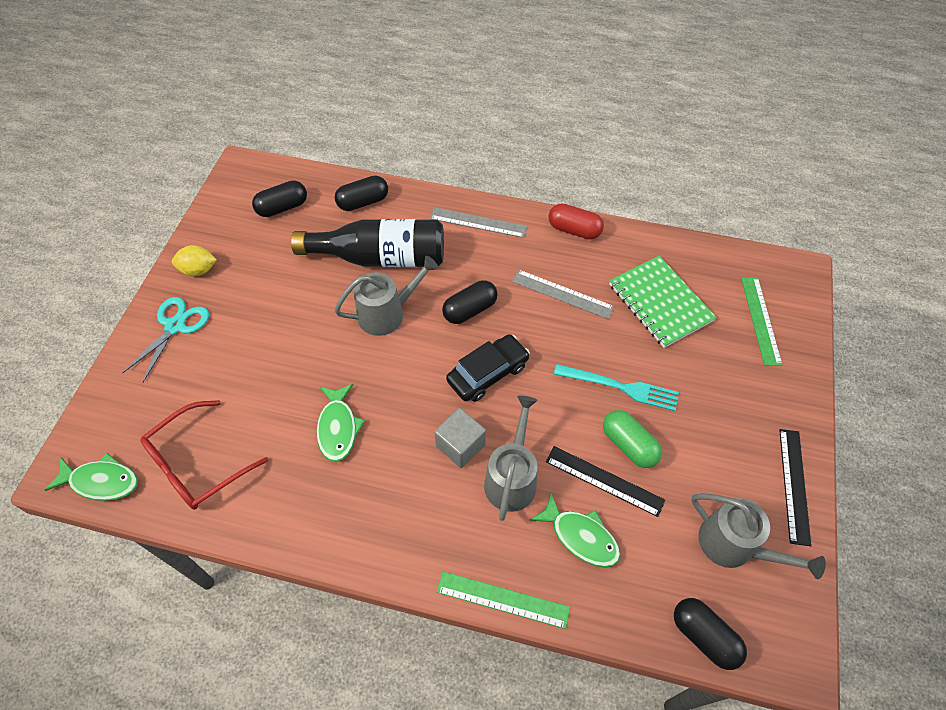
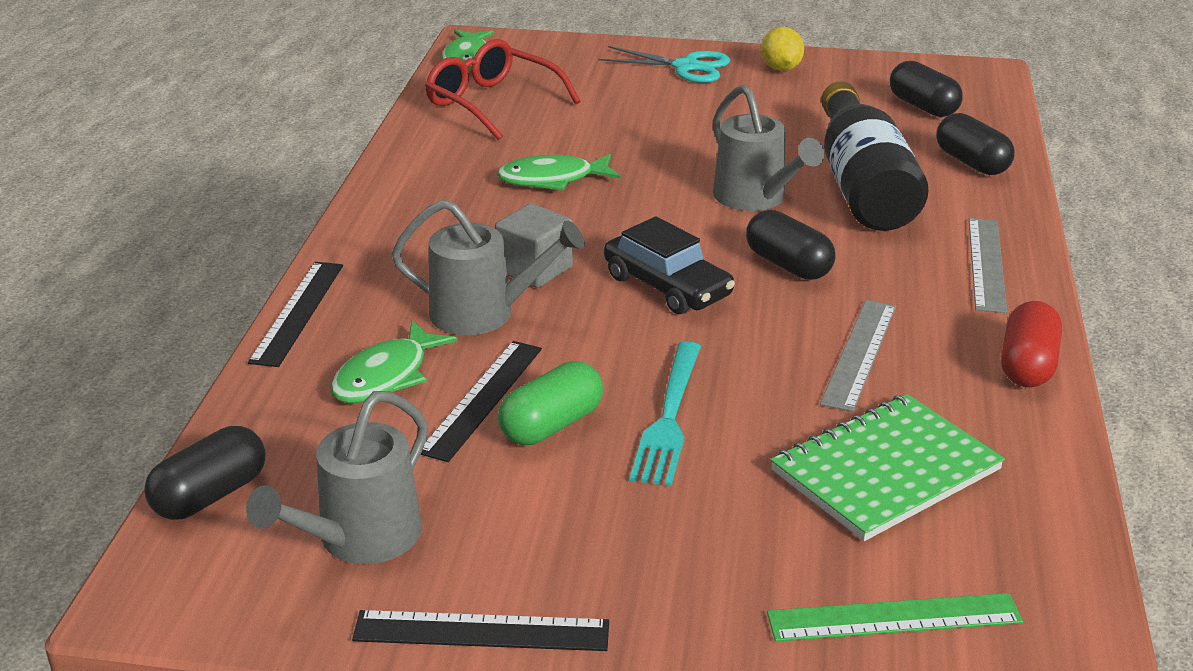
camera: 85 degrees right, 25 degrees down
(502, 600) = (297, 312): green ruler -> black ruler

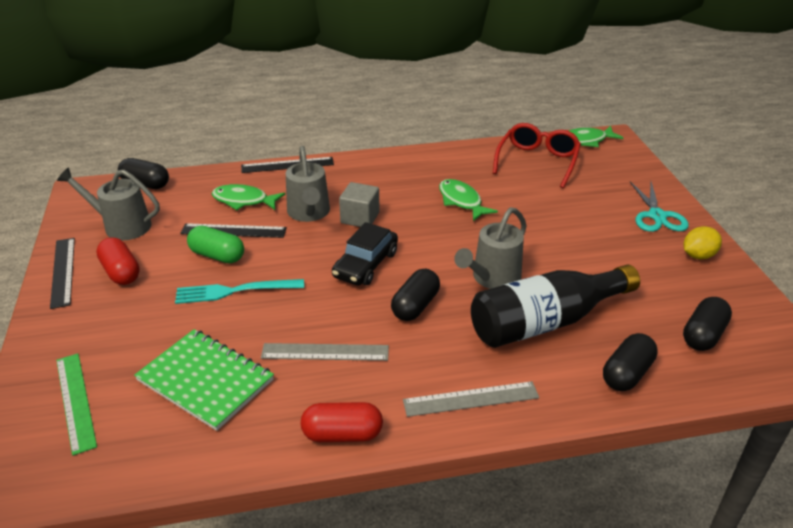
camera: 70 degrees right, 5 degrees up
(533, 548) = (121, 272): none -> red capsule

